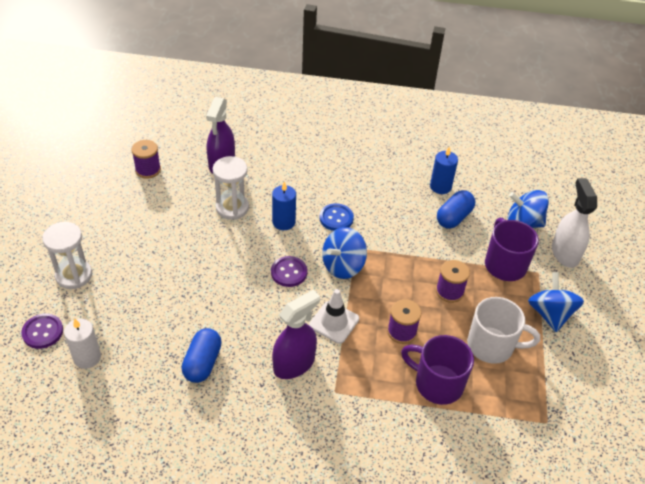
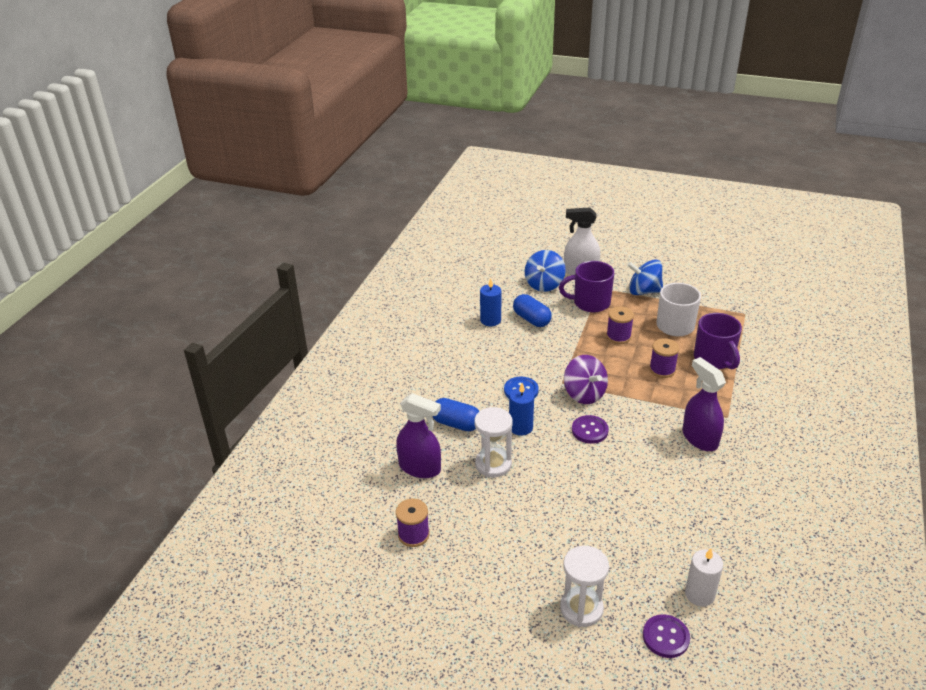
camera: 75 degrees left, 10 degrees down
(202, 363) = (702, 501): blue capsule -> blue capsule (456, 424)
(334, 322) = (652, 408): white traffic cone -> none
(343, 266) = (584, 394): blue spinning top -> purple spinning top
(437, 383) = (714, 359): purple mug -> purple mug turned 60 degrees counterclockwise

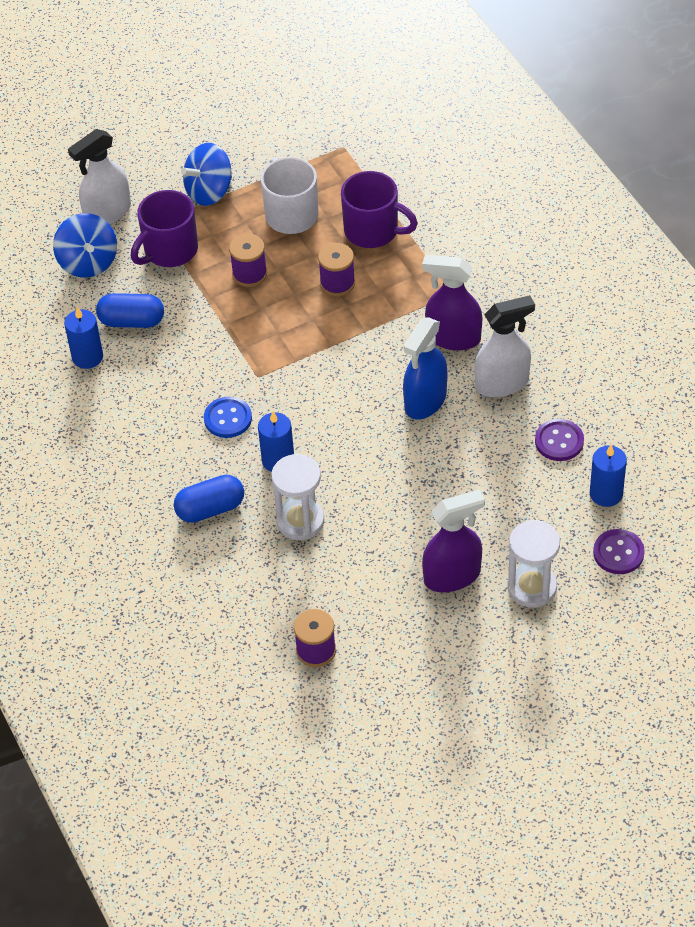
camera: 45 degrees left, 15 degrees up
(420, 468) = (236, 584): purple spray bottle -> purple spray bottle (452, 576)
(584, 394) = (295, 372): purple spinning top -> none
(589, 430) = (347, 410): purple button -> purple button (559, 441)
(641, 458) = (425, 401): none -> blue spray bottle
(699, 594) = (606, 494): white candle -> blue candle
(702, 482) = (502, 383): none -> white spray bottle

